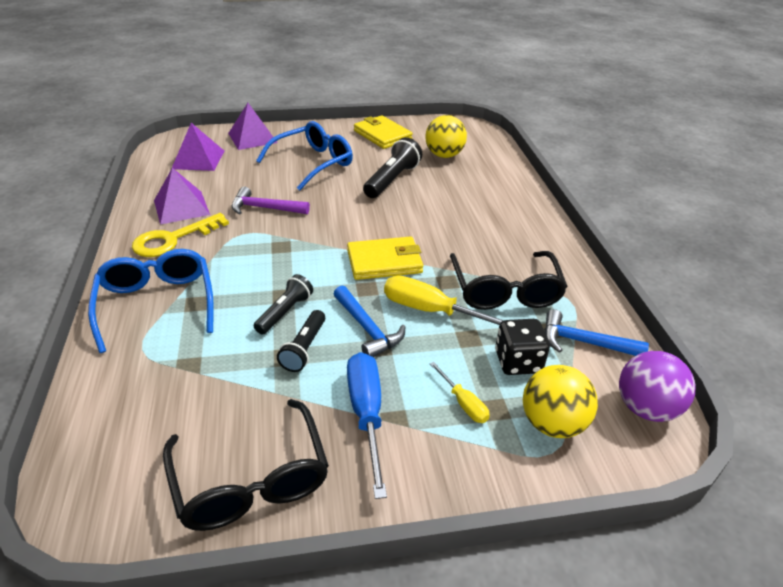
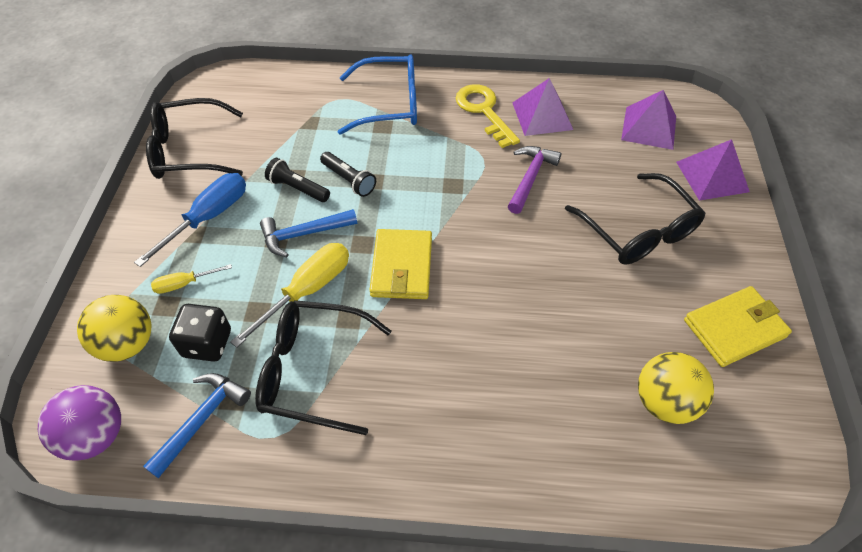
camera: 105 degrees right, 15 degrees up
(312, 163) = (637, 230): blue glasses -> black glasses
(366, 414) = (208, 217): blue screwdriver -> blue screwdriver turned 60 degrees counterclockwise
(392, 180) = (586, 312): black flashlight -> none

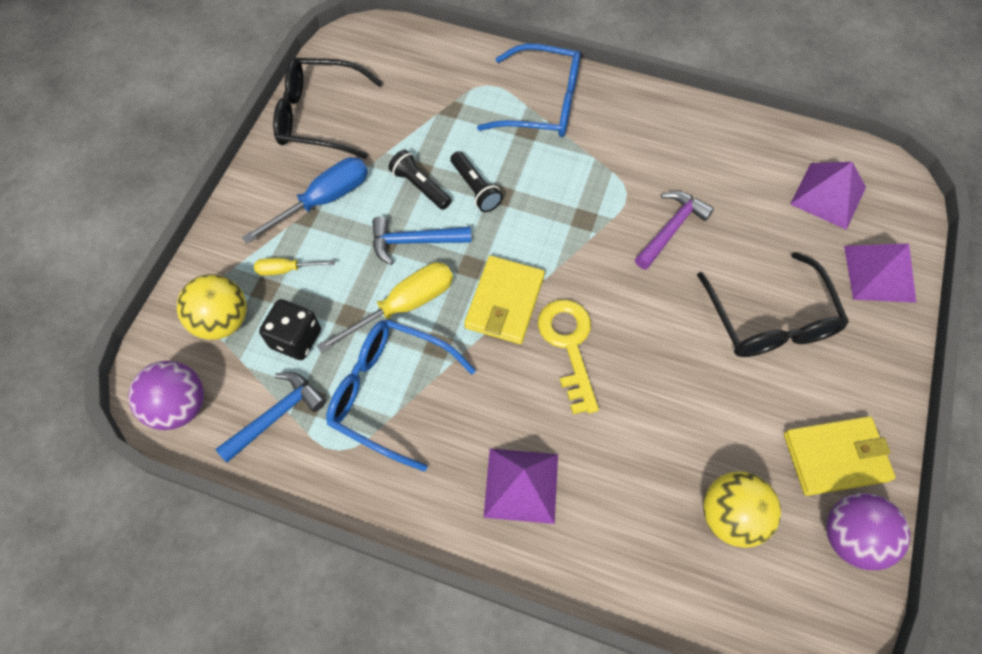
camera: 15 degrees right, 10 degrees up
(315, 371) = (391, 393): black glasses -> blue glasses
(484, 111) = (644, 134): yellow key -> yellow key (569, 345)
(542, 116) = (709, 154): purple pyramid -> purple pyramid (521, 485)
(774, 393) = (850, 537): none -> purple ball

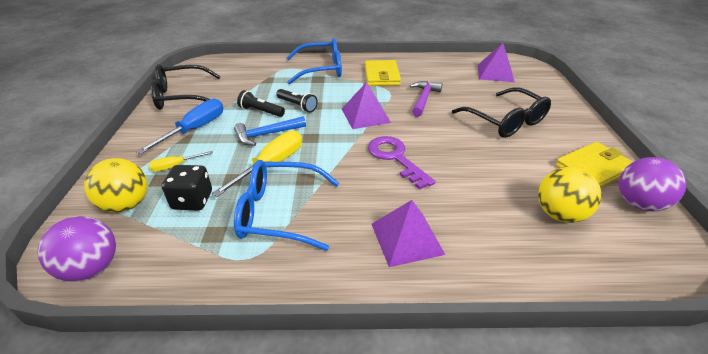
camera: 20 degrees left, 25 degrees down
(276, 416) = (186, 250): blue hammer -> none
(504, 302) = (341, 148): yellow wallet -> yellow wallet (382, 76)
(569, 345) = (395, 158): yellow key -> purple key
(879, 273) = (545, 93): purple pyramid -> purple pyramid (365, 115)

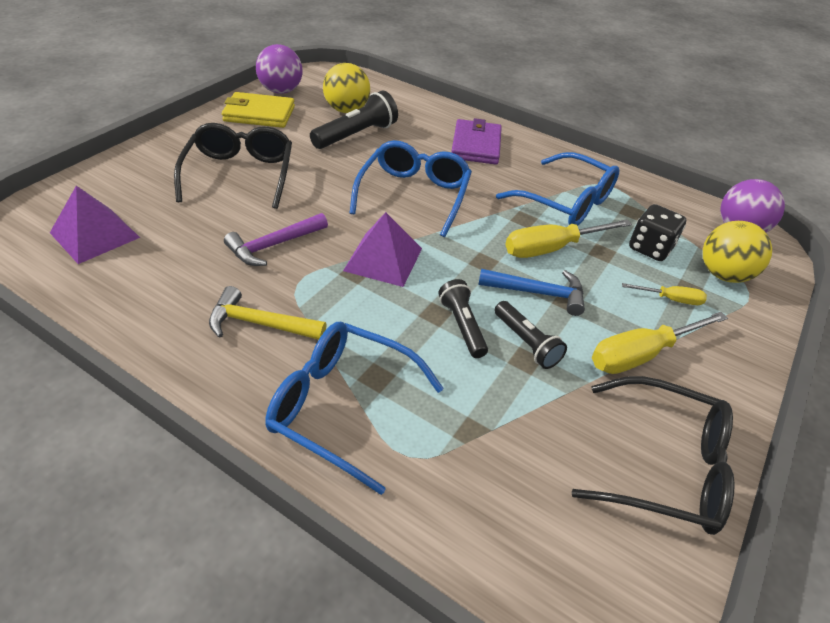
camera: 150 degrees left, 5 degrees up
(195, 129) = (641, 354): blue screwdriver -> yellow screwdriver
(382, 76) = (260, 323): yellow wallet -> yellow hammer
(395, 158) = (413, 196): purple key -> blue glasses
(407, 238) = (476, 145): purple pyramid -> purple wallet
(505, 189) = (356, 135): none -> black flashlight

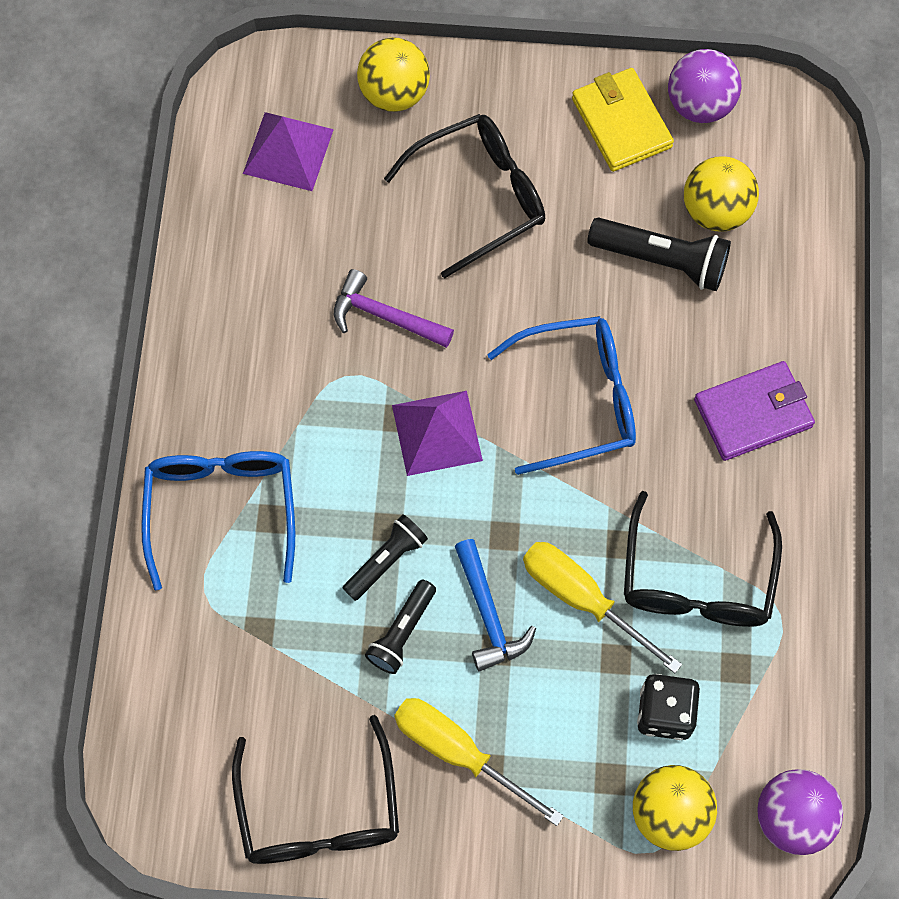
camera: 65 degrees right, 25 degrees up
(125, 175) = (394, 93): none -> yellow ball
(260, 323) = (271, 381): yellow hammer -> none
(565, 201) = (697, 578): blue glasses -> black glasses
(671, 299) = (575, 761): yellow screwdriver -> none

